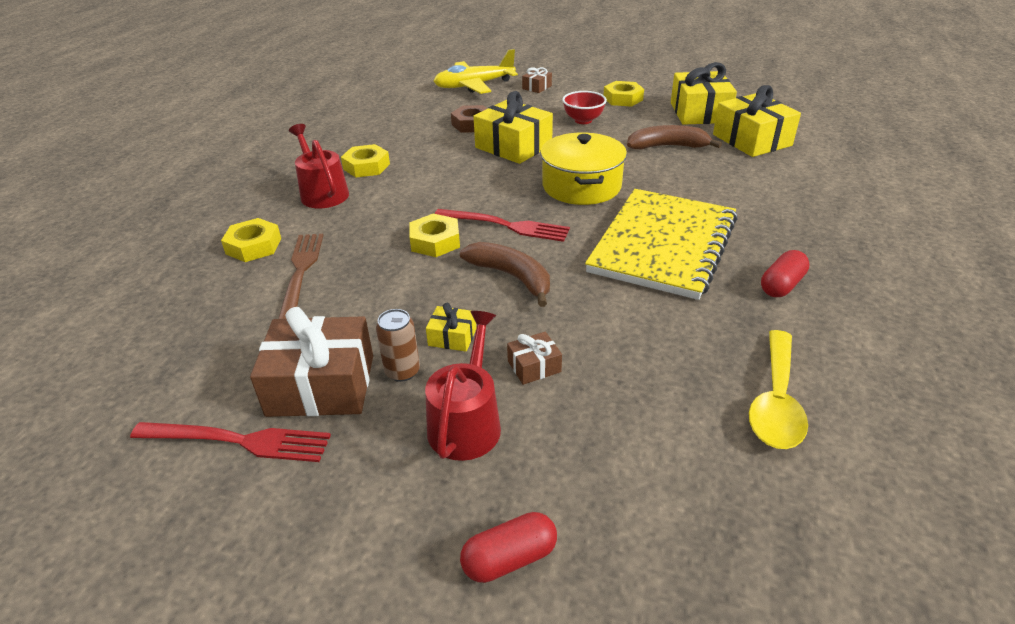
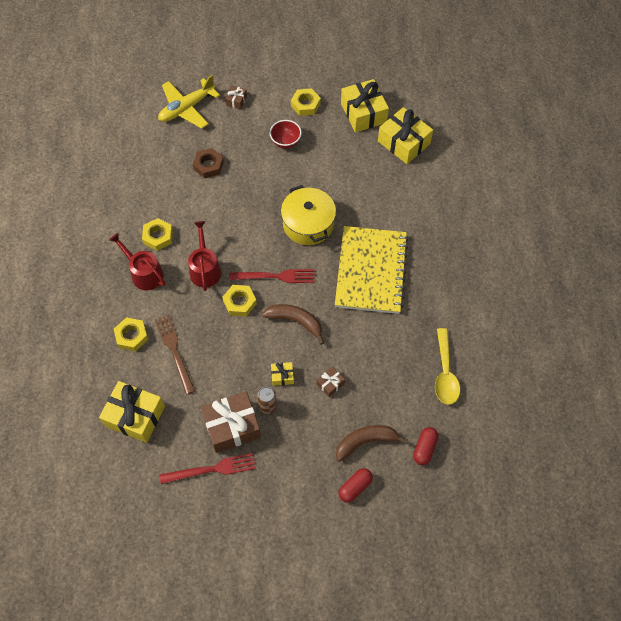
camera: 20 degrees left, 25 degrees up
(466, 422) = (311, 427): red watering can -> red watering can (205, 269)
(513, 146) = (248, 188): yellow gift -> yellow gift (135, 416)
(667, 146) = (351, 163): brown banana -> brown banana (365, 442)
(781, 285) = (438, 289): red capsule -> red capsule (424, 448)

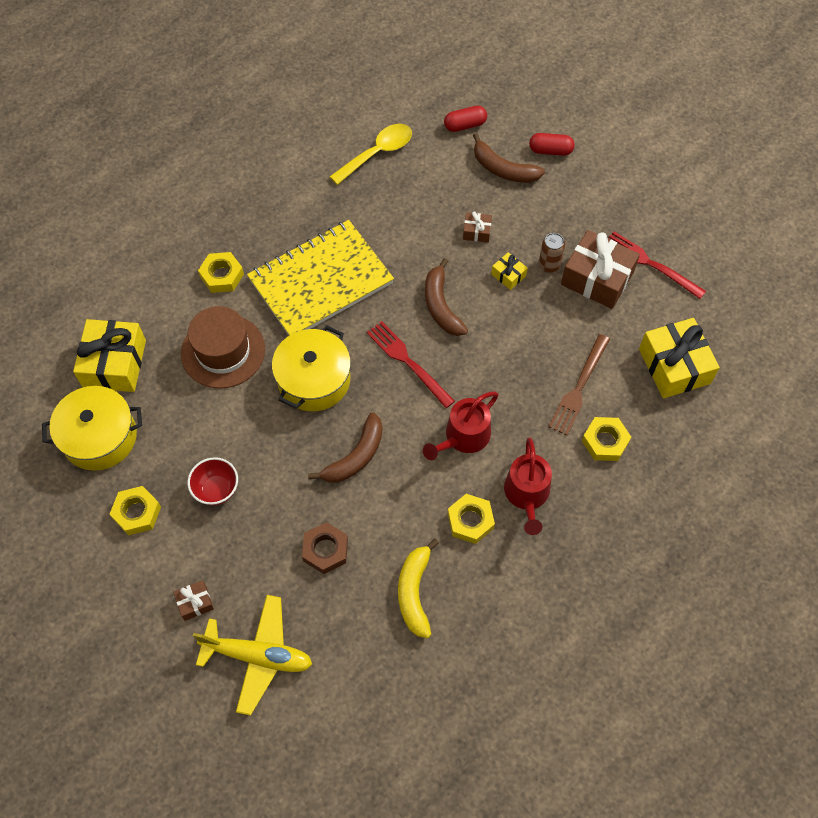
camera: 130 degrees left, 0 degrees up
(149, 186) = (414, 592): none -> yellow banana
(239, 302) = (469, 372): yellow nut -> yellow nut (222, 276)
(244, 212) = (355, 456): none -> brown banana
(363, 113) = (99, 437): yellow gift -> yellow pot
(366, 194) = (223, 351): none -> brown hat

